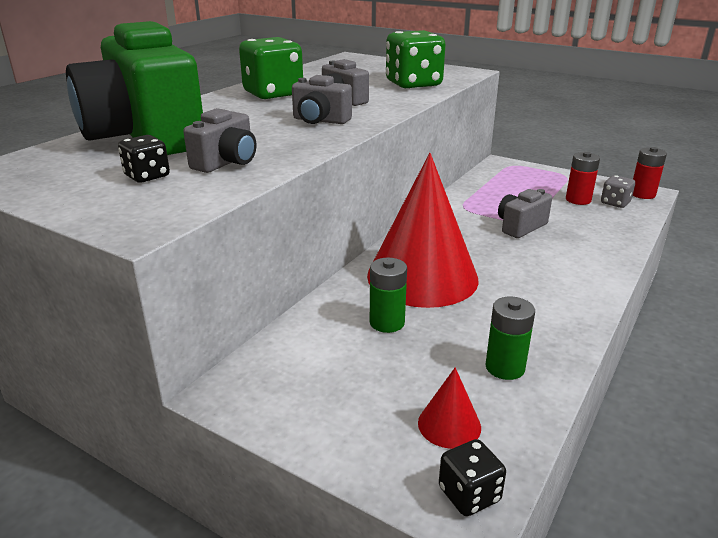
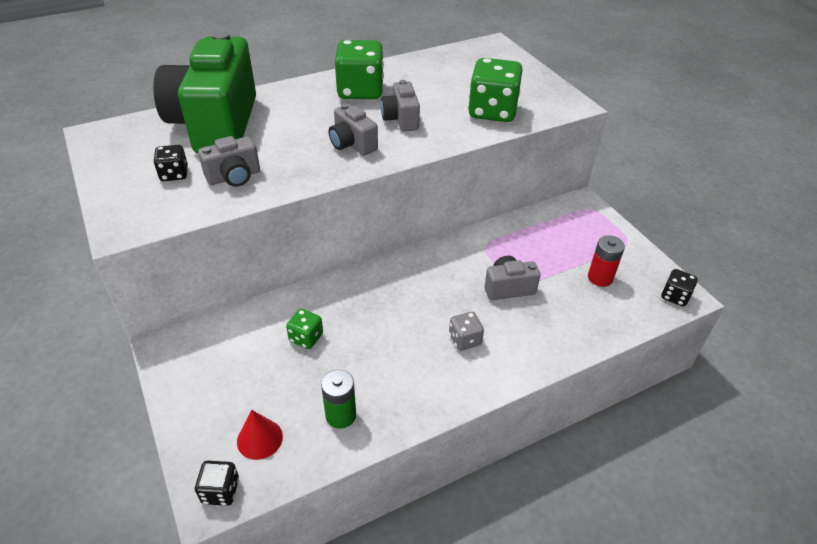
camera: 30 degrees right, 15 degrees up
(387, 322) = (306, 338): green battery -> green dice
(422, 277) = (373, 306): red cone -> none
(615, 203) = (631, 296): grey dice -> grey dice (465, 340)
(642, 194) = (675, 296): red battery -> black dice

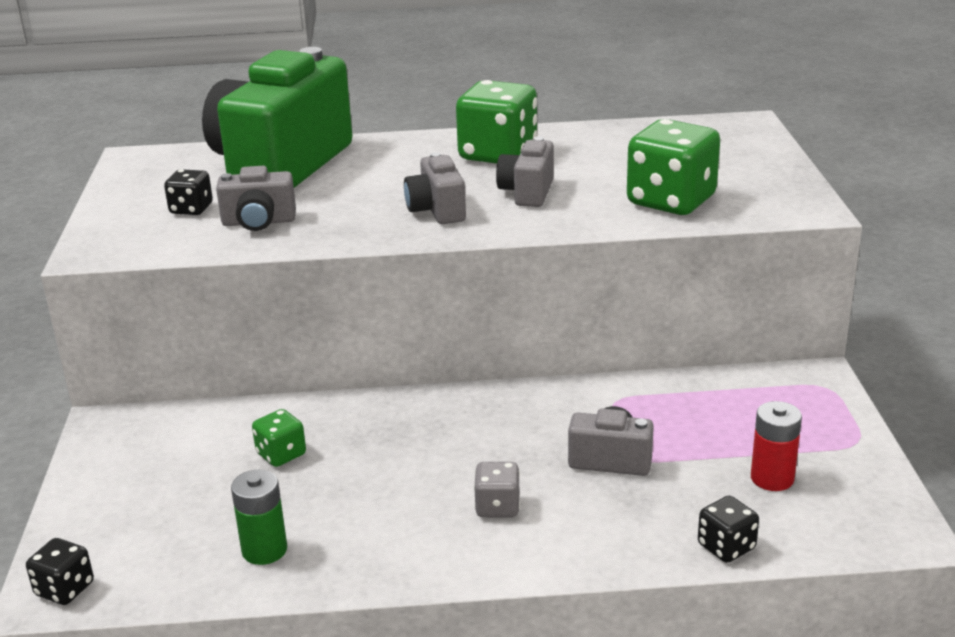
camera: 25 degrees right, 15 degrees down
(259, 439) = (147, 548): red cone -> none
(675, 296) = (887, 530): black dice -> black dice (726, 547)

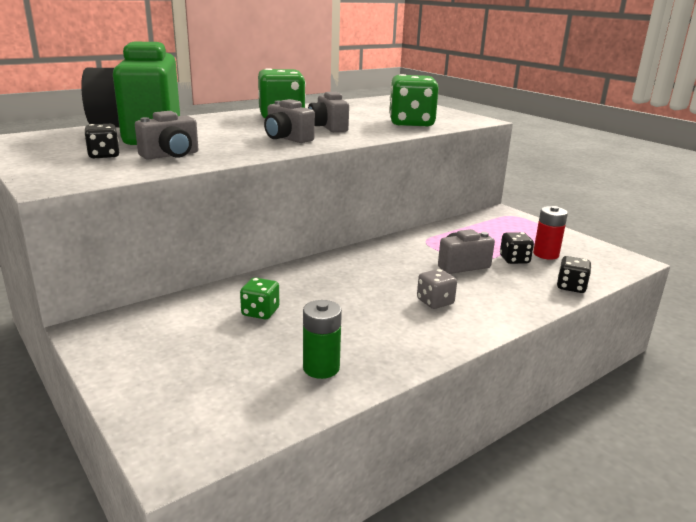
camera: 35 degrees left, 5 degrees down
(65, 589) = (188, 448): black dice -> black dice (514, 260)

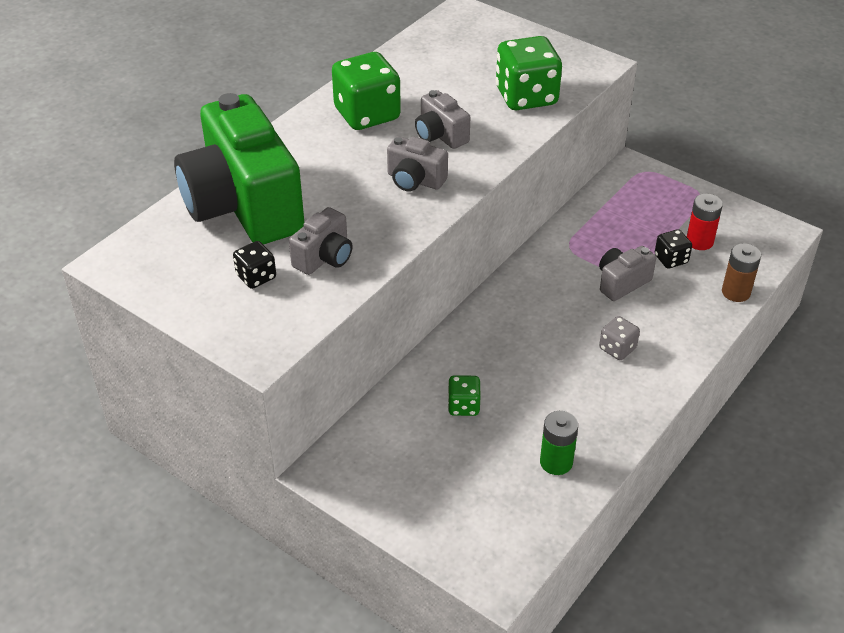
camera: 15 degrees left, 20 degrees up
(571, 287) = (736, 292): black dice -> brown battery

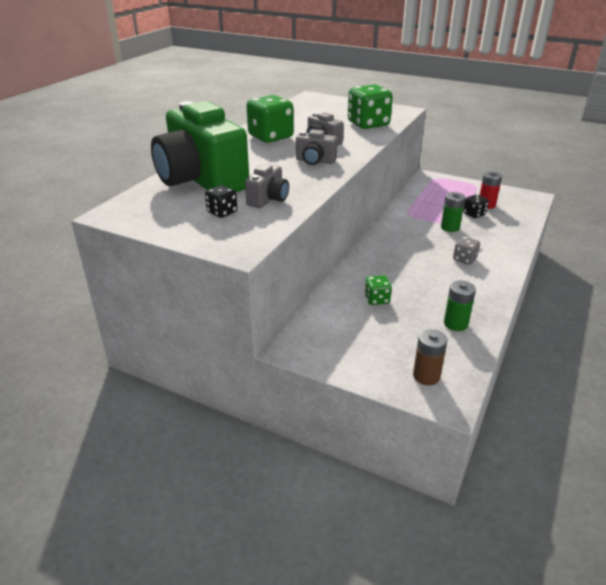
camera: 10 degrees left, 10 degrees down
(622, 283) = (450, 227): grey camera -> green battery
(736, 292) = (522, 225): brown battery -> brown battery (426, 376)

